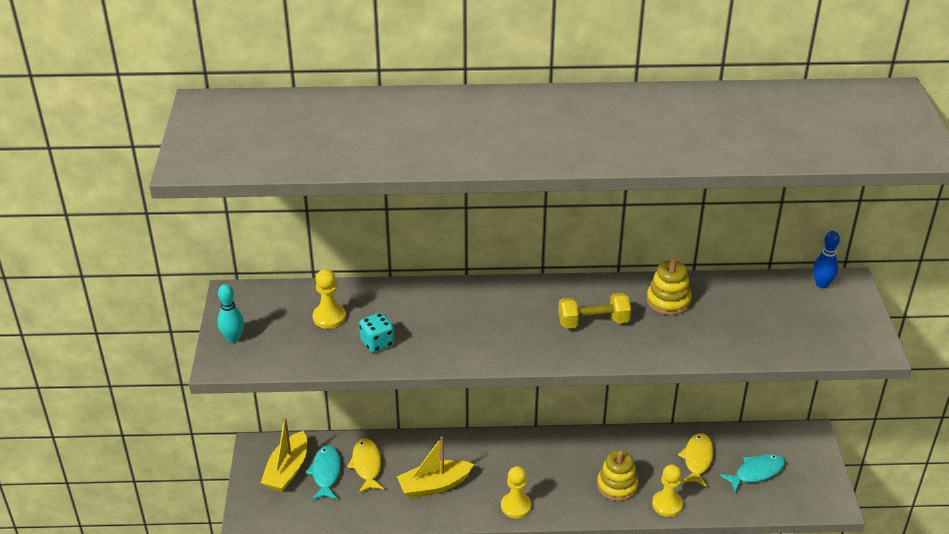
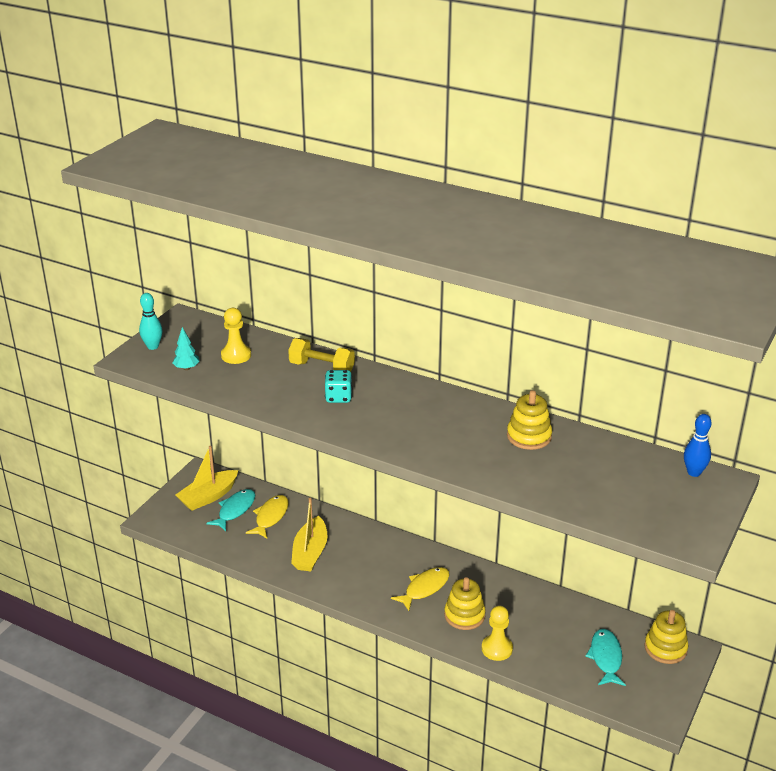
camera: 30 degrees right, 5 degrees down
(292, 350) = (186, 368): none -> turquoise tree
(377, 343) = (253, 385): turquoise dice -> turquoise dice (338, 397)
(434, 485) = (310, 553): yellow boat -> yellow boat turned 90 degrees counterclockwise
(516, 506) = (363, 595): yellow pawn -> none
(593, 322) = (444, 429): yellow dumbbell -> yellow dumbbell (322, 368)
(697, 459) = (557, 624): yellow fish -> yellow fish (424, 588)
(756, 472) = (606, 658): turquoise fish -> turquoise fish turned 90 degrees counterclockwise
(793, 443) = (665, 648): none -> yellow stacking toy

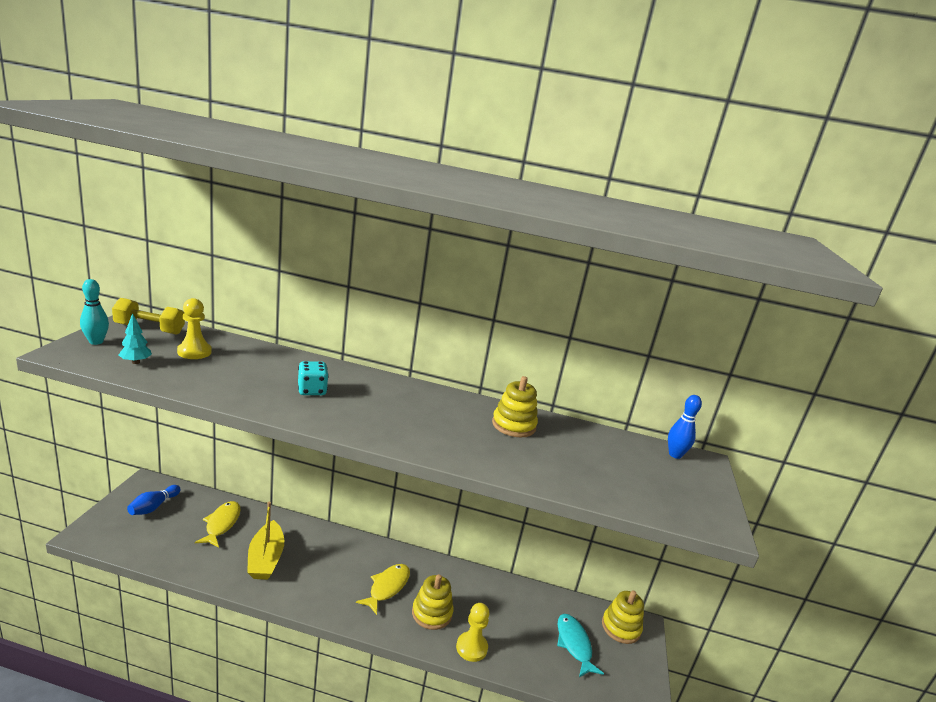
camera: 20 degrees left, 10 degrees down
(208, 497) = (153, 507): yellow boat -> blue bowling pin
(235, 510) = (183, 519): turquoise fish -> none
(322, 368) = (289, 364): yellow dumbbell -> yellow dumbbell (149, 329)

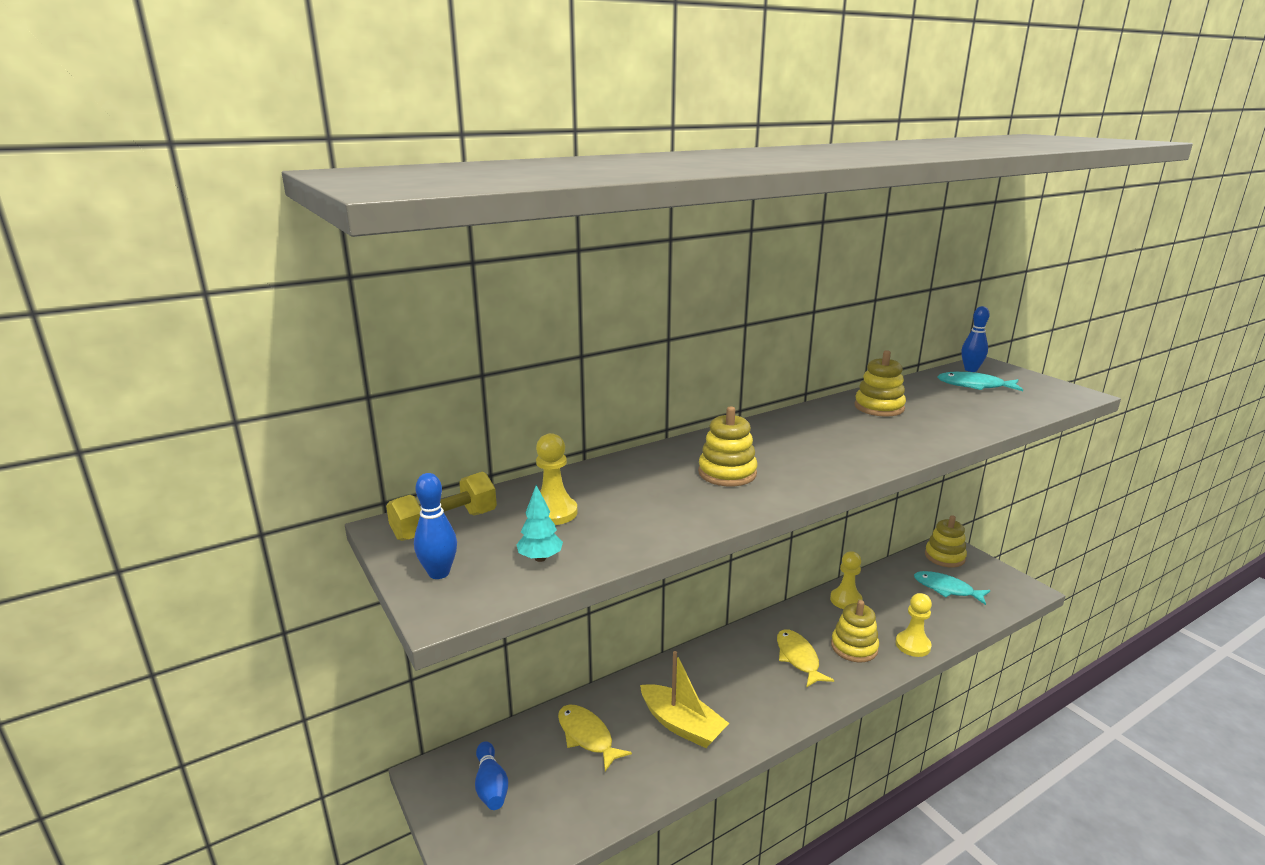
camera: 40 degrees left, 0 degrees up
(96, 342) = (439, 573): turquoise bowling pin -> blue bowling pin
(312, 390) = (727, 473): turquoise dice -> yellow stacking toy
(485, 587) = (846, 600): none -> yellow pawn
(638, 463) = (974, 386): none -> turquoise fish

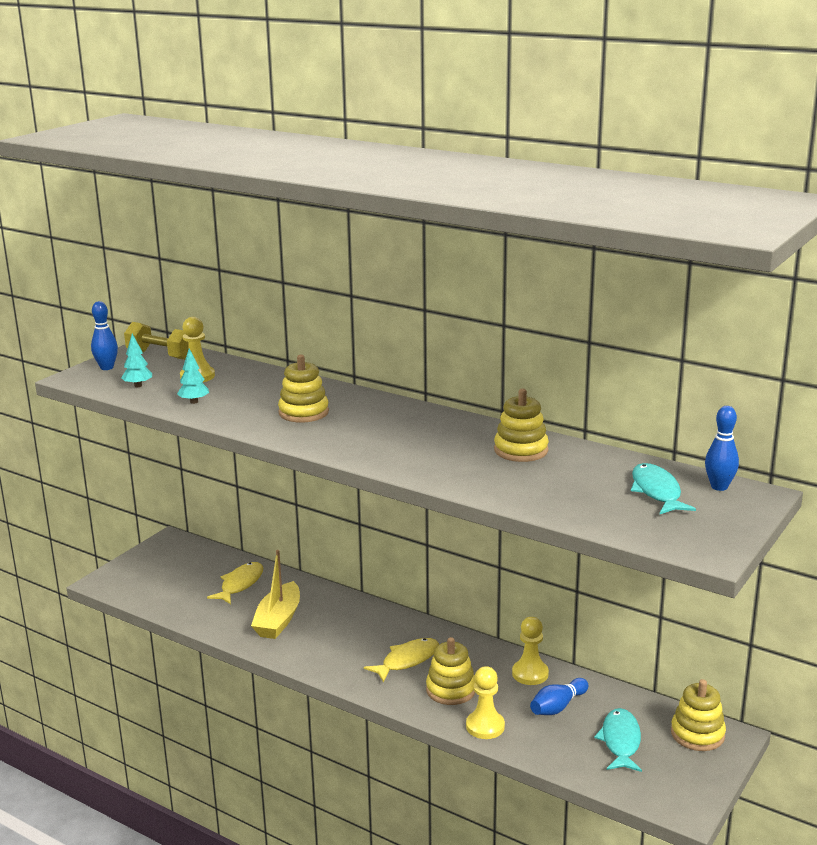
camera: 65 degrees right, 0 degrees up
(491, 786) = (173, 563): blue bowling pin -> blue bowling pin (558, 707)
(638, 528) = (194, 402): none -> turquoise tree

